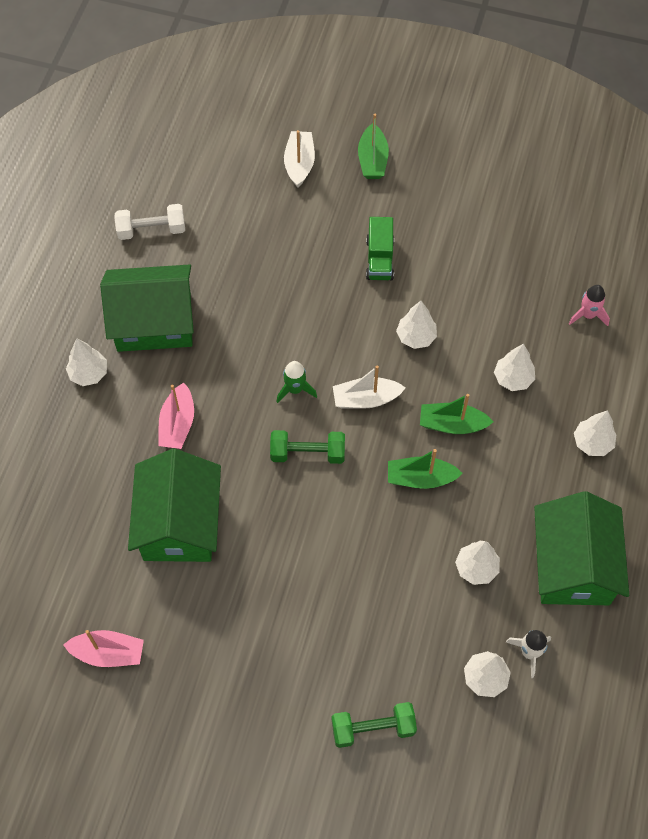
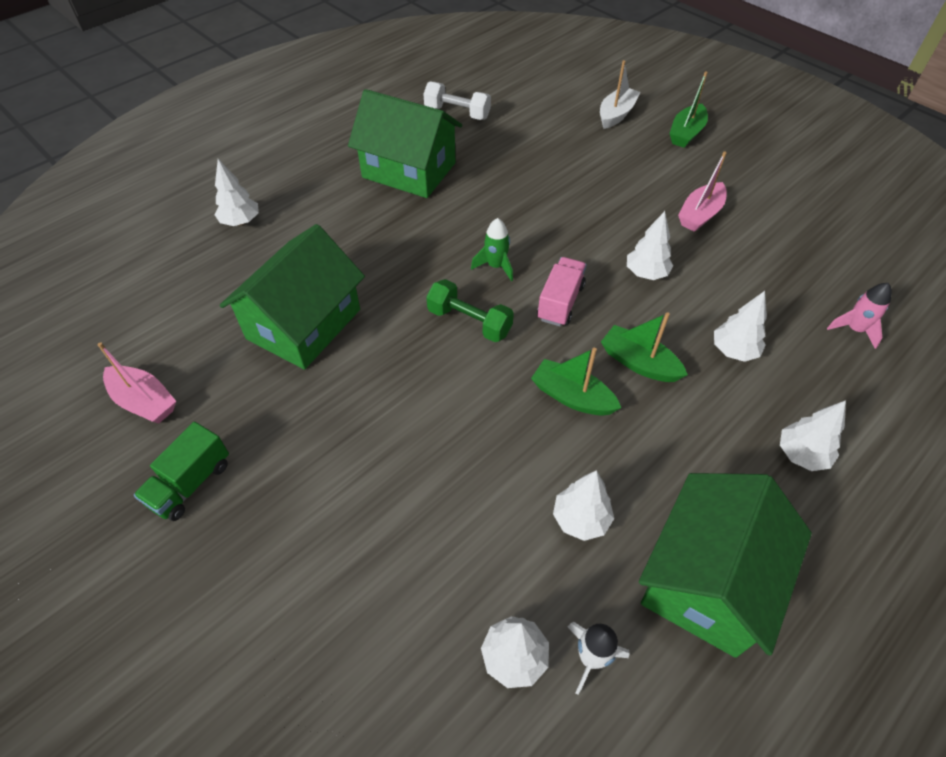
camera: 30 degrees right, 10 degrees down
(89, 373) = (326, 183): white tree -> white tree (240, 222)
(177, 424) = (368, 247): pink boat -> pink boat (700, 214)
(366, 399) = (560, 302): white boat -> pink truck
(373, 728) = (338, 637): green dumbbell -> none
(379, 259) = (647, 202): green truck -> green truck (190, 483)

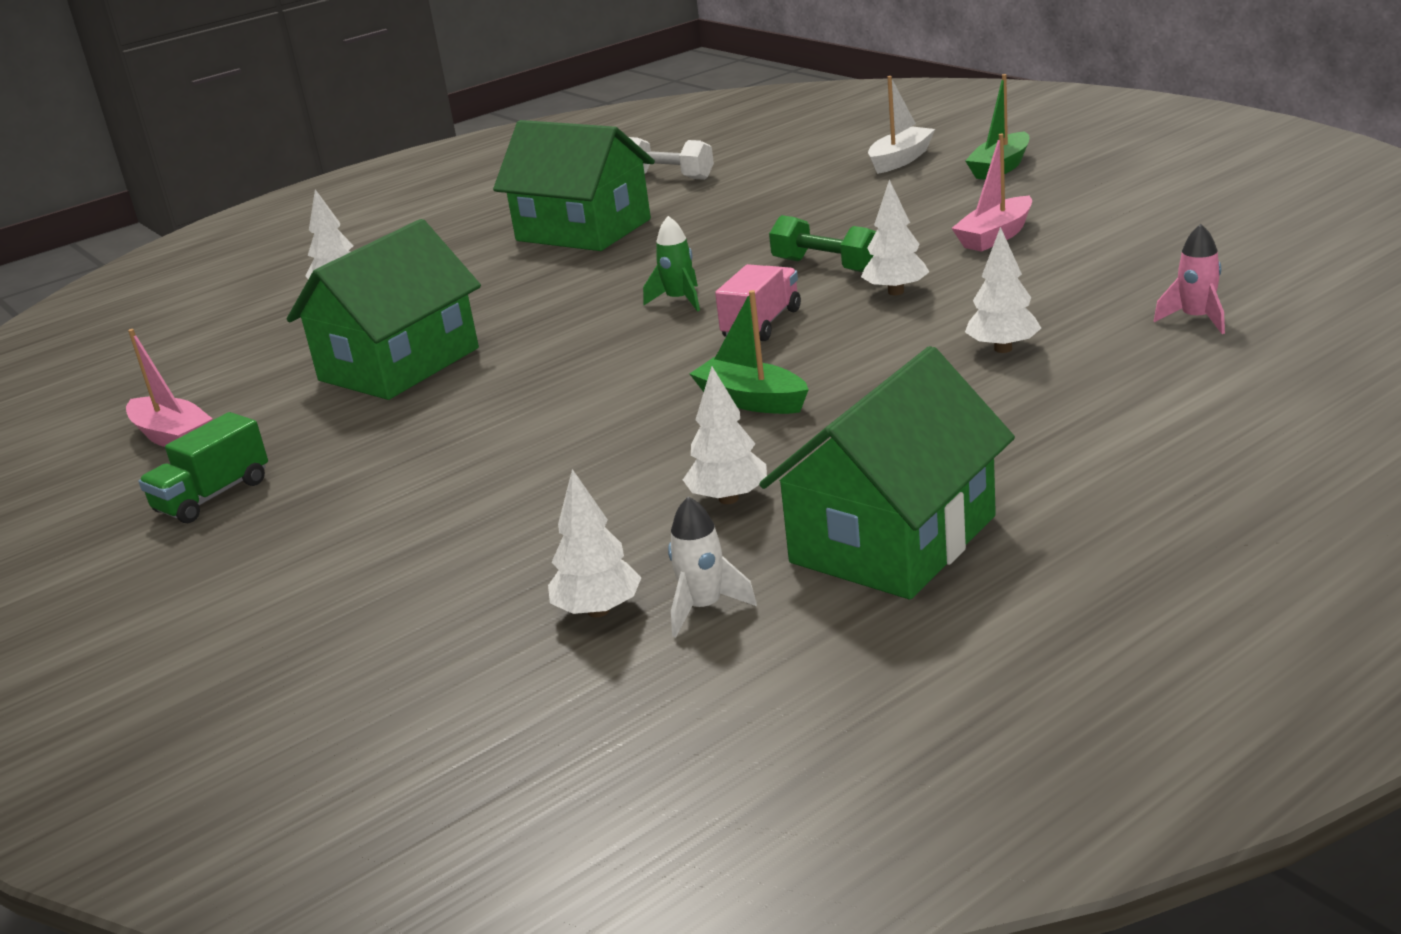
camera: 10 degrees right, 25 degrees down
(469, 322) = (627, 348): green dumbbell -> green dumbbell (827, 266)
(639, 363) = (858, 367): green boat -> none
(801, 454) = (1072, 430): white tree -> none

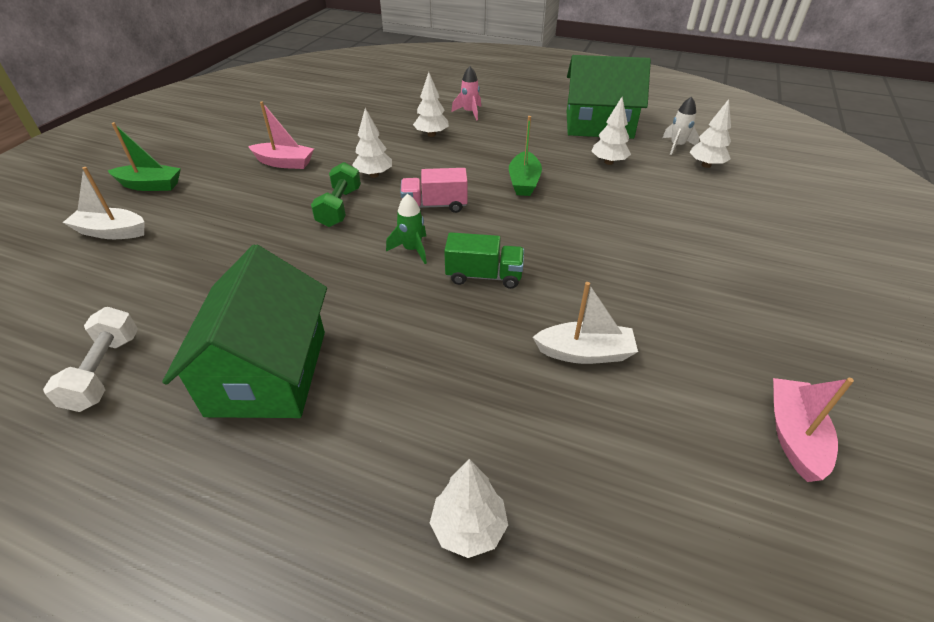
camera: 125 degrees left, 15 degrees up
(213, 496) = (804, 343): green truck -> green truck (484, 276)
(399, 364) = (585, 353): green house -> white boat
(1196, 319) = (383, 103): pink rocket -> pink rocket (469, 112)

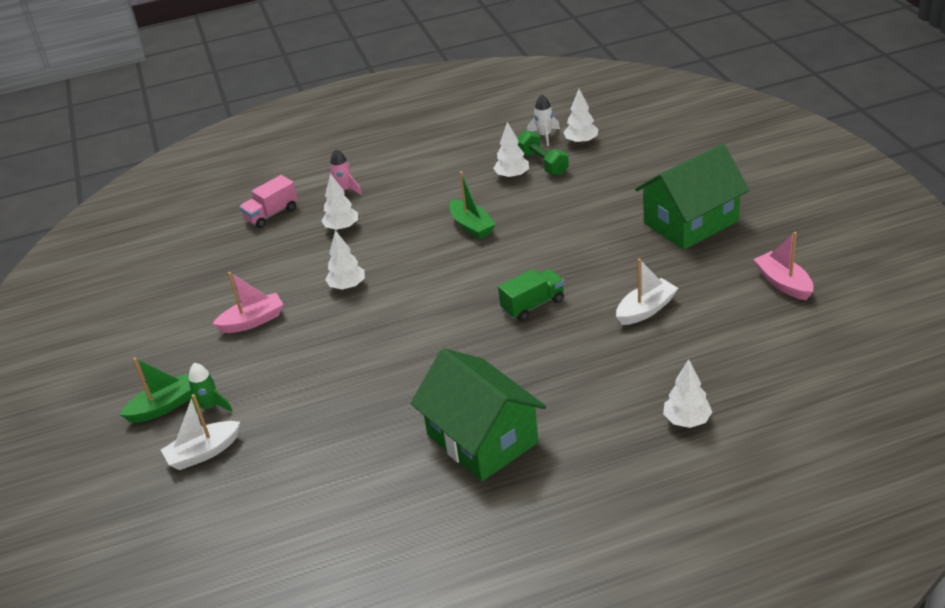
camera: 35 degrees left, 5 degrees down
(105, 371) = (376, 510): white dumbbell -> none
(339, 207) = (361, 325): green dumbbell -> green dumbbell (542, 164)
(412, 249) = (461, 319): green rocket -> green rocket (210, 407)
(434, 206) = (431, 281): pink truck -> pink truck (271, 214)
(599, 125) = (466, 147): green house -> green house (690, 222)

